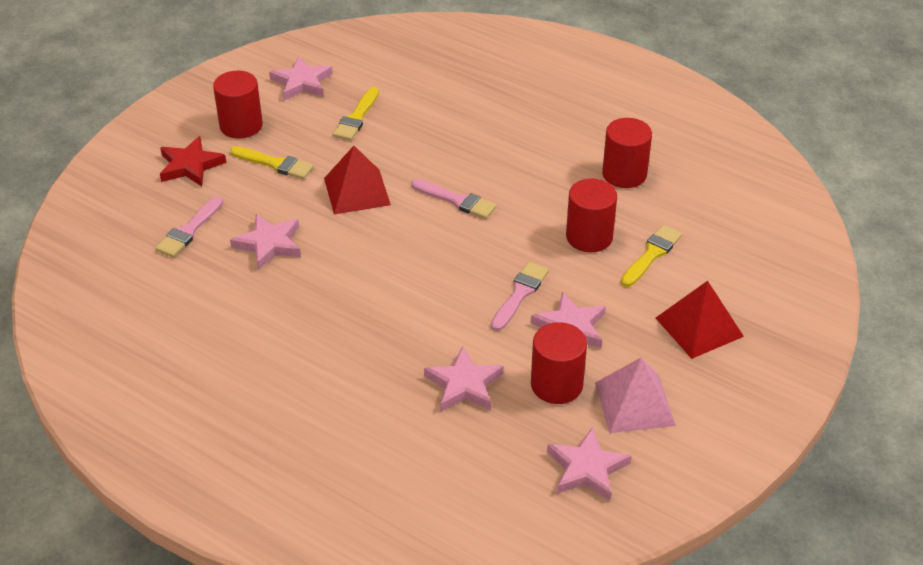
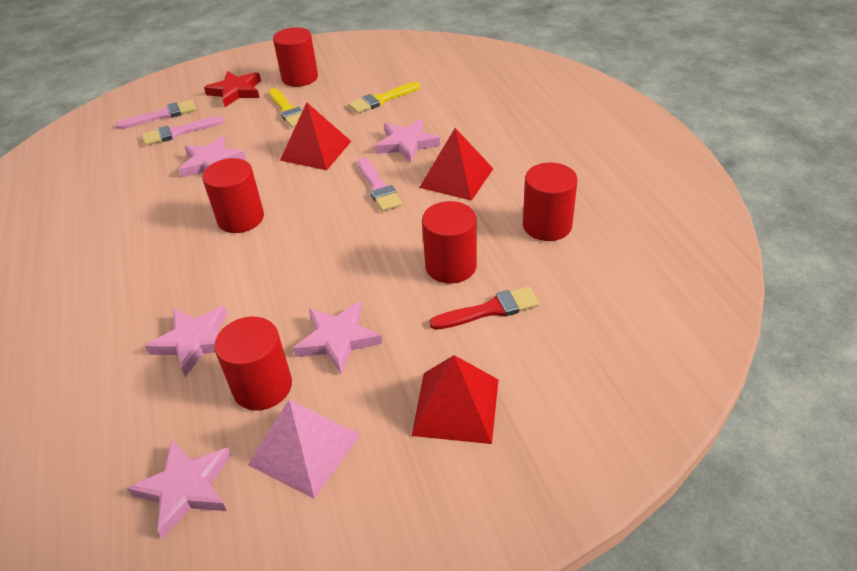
camera: 40 degrees right, 0 degrees up
(302, 82) = (375, 64): pink star -> pink star (407, 144)
(369, 279) = (241, 218): none -> red cylinder
(512, 164) = (456, 178): none -> red pyramid
(520, 294) = (333, 287): pink brush -> pink brush (162, 115)
(652, 254) = (490, 310): yellow brush -> red brush

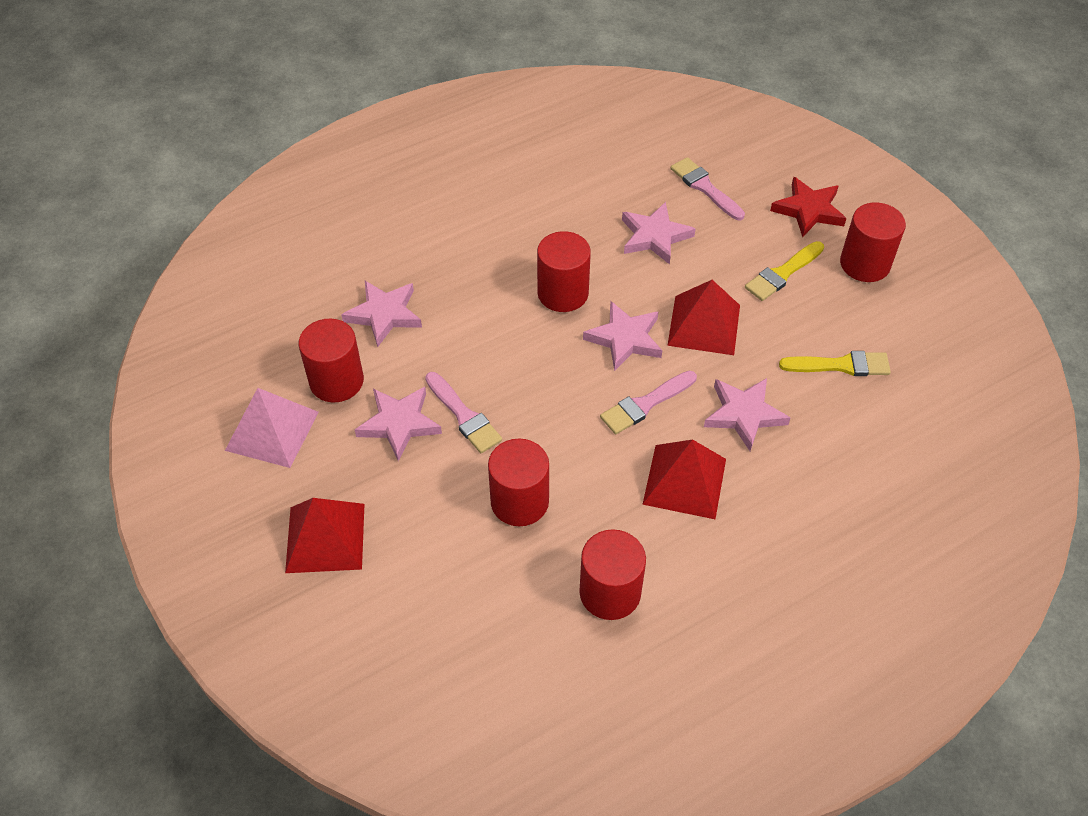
camera: 75 degrees right, 10 degrees up
(162, 115) = (734, 161): pink brush -> pink brush (464, 416)
(186, 488) = (231, 362): pink star -> pink star (625, 339)
(381, 99) = (841, 365): yellow brush -> yellow brush turned 135 degrees clockwise
(490, 310) = (457, 549): red brush -> none

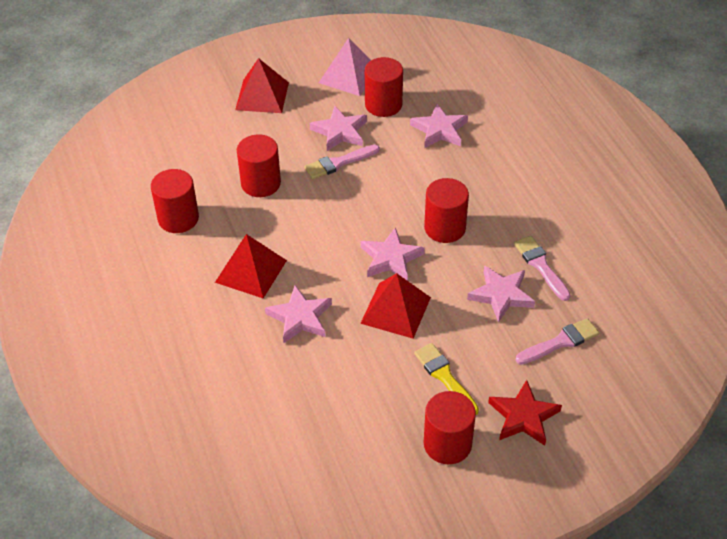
camera: 100 degrees right, 5 degrees down
(645, 404) = (324, 260): pink brush -> pink brush (541, 266)
(841, 365) = (333, 393): yellow brush -> none

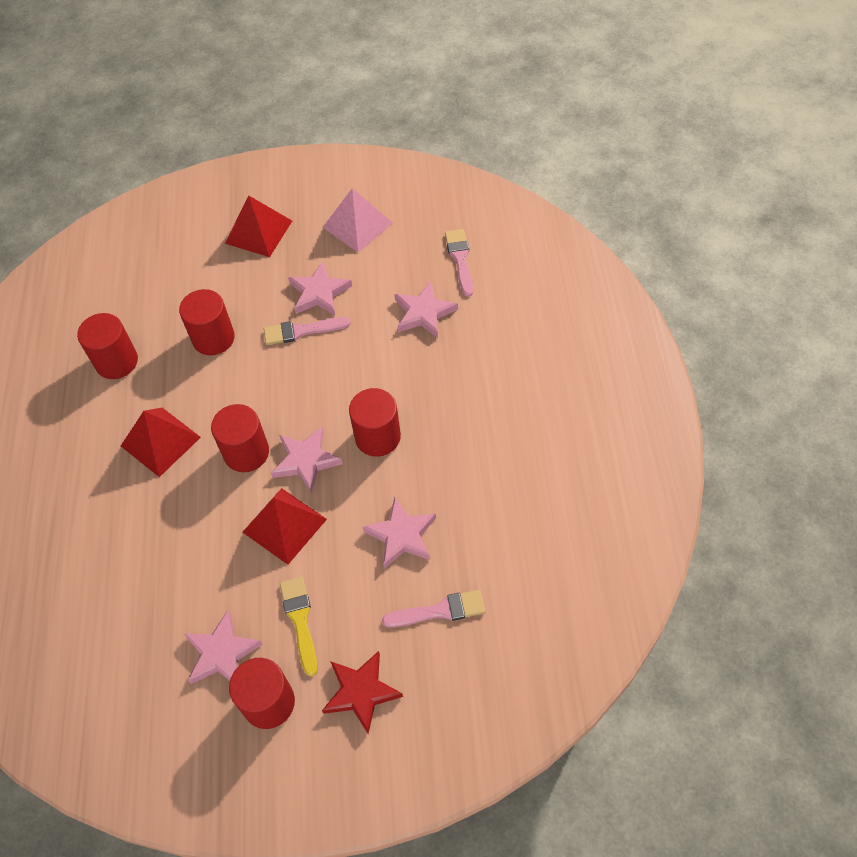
camera: 20 degrees right, 10 degrees up
(300, 317) = (185, 509): pink star -> pink star (221, 653)
(383, 105) = (378, 268): red cylinder -> red cylinder (246, 452)
(541, 266) = (460, 509): pink brush -> pink brush (460, 259)

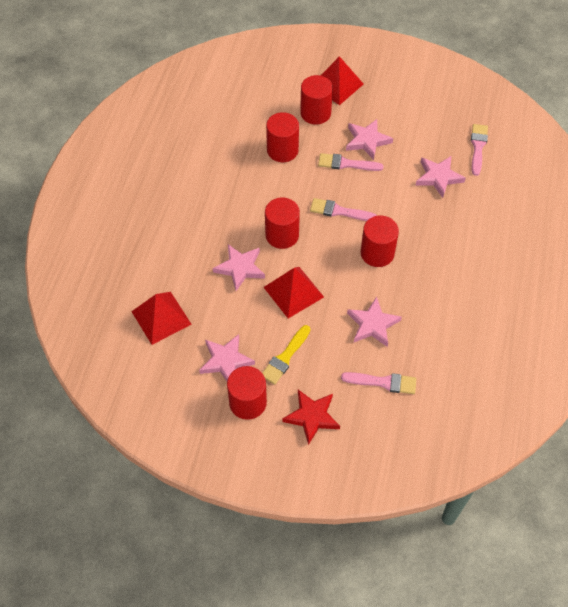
camera: 15 degrees right, 0 degrees up
(116, 361) = (211, 146): red cylinder -> red cylinder (315, 113)
(160, 441) = (225, 209): red pyramid -> red pyramid (161, 317)
(300, 620) = (285, 357): yellow brush -> yellow brush turned 150 degrees counterclockwise
(306, 461) = (321, 253): pink star -> pink star (240, 268)
(311, 396) = (339, 211): none -> pink brush
(357, 225) = (410, 100): pink pyramid -> none

